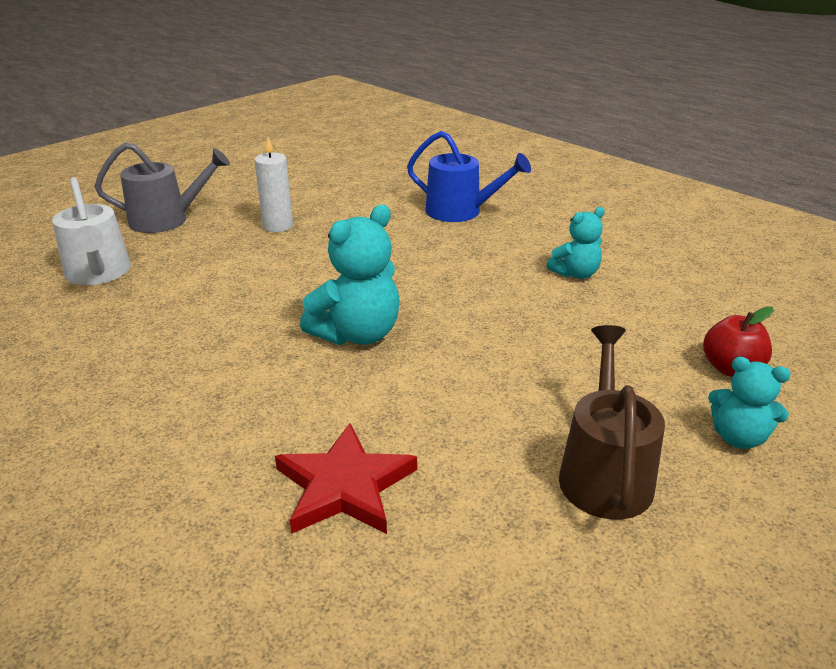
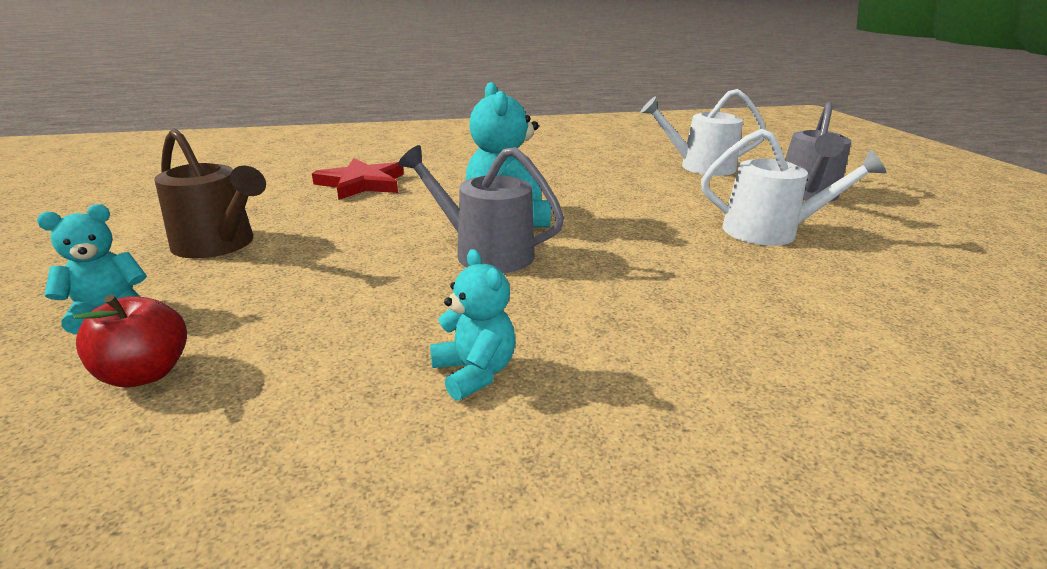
camera: 120 degrees right, 5 degrees down
(278, 226) = (769, 232): white candle -> white watering can
(440, 319) = (485, 252): none -> grey watering can
(460, 211) = (773, 359): blue watering can -> none
(575, 274) = (474, 372): turquoise teddy bear -> turquoise teddy bear turned 150 degrees clockwise

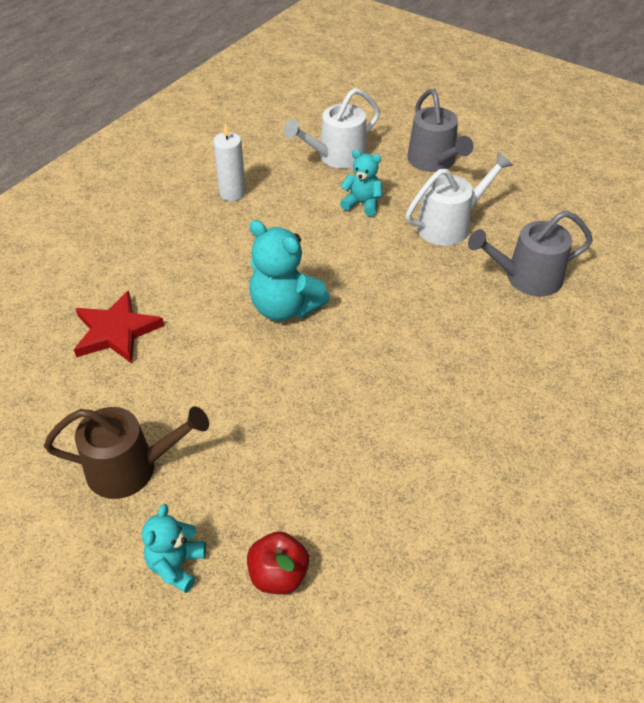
camera: 40 degrees left, 20 degrees up
(474, 372) = (430, 450): turquoise teddy bear -> turquoise teddy bear (362, 204)
(485, 252) = (317, 354): grey watering can -> grey watering can (526, 278)
(573, 158) = (232, 193): none -> white candle

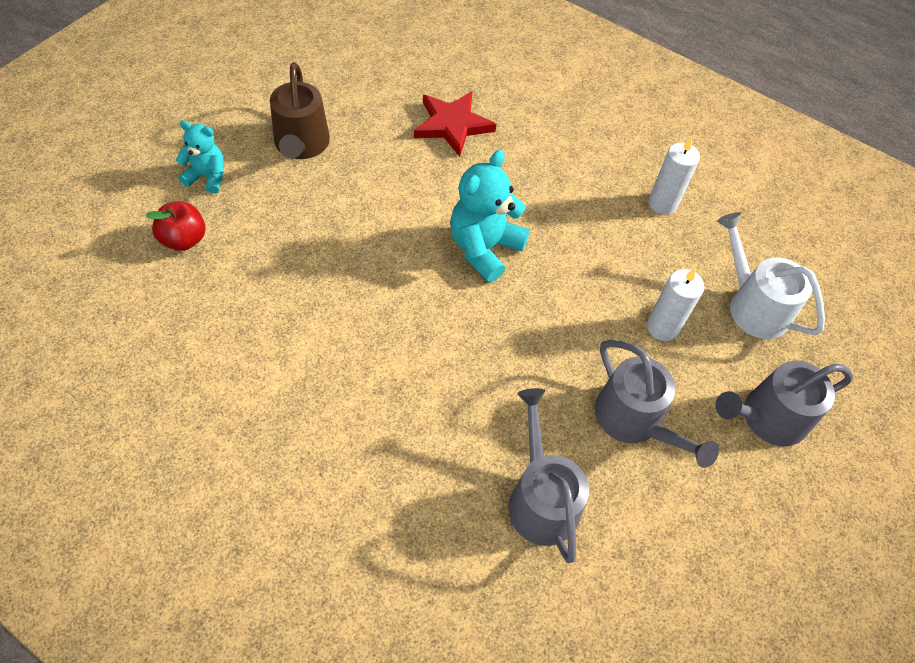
camera: 85 degrees right, 10 degrees up
(362, 204) = (662, 327): turquoise teddy bear -> white candle
(449, 225) = (634, 420): white watering can -> grey watering can

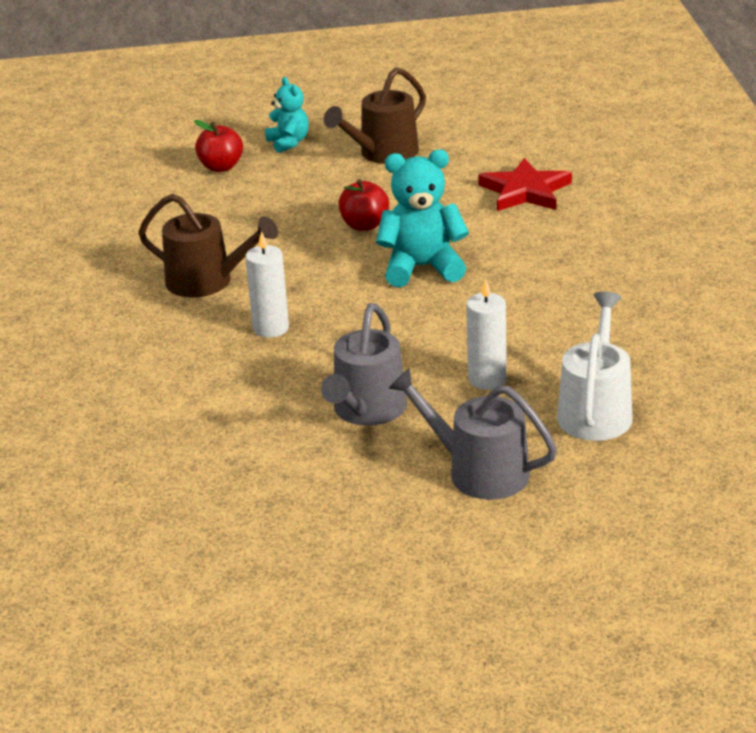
camera: 55 degrees right, 25 degrees down
(347, 378) = (207, 281): none -> brown watering can
(387, 231) = (364, 225): none -> red apple
(541, 498) = (228, 405): grey watering can -> none
(662, 203) = (630, 316): white candle -> white candle (271, 328)

